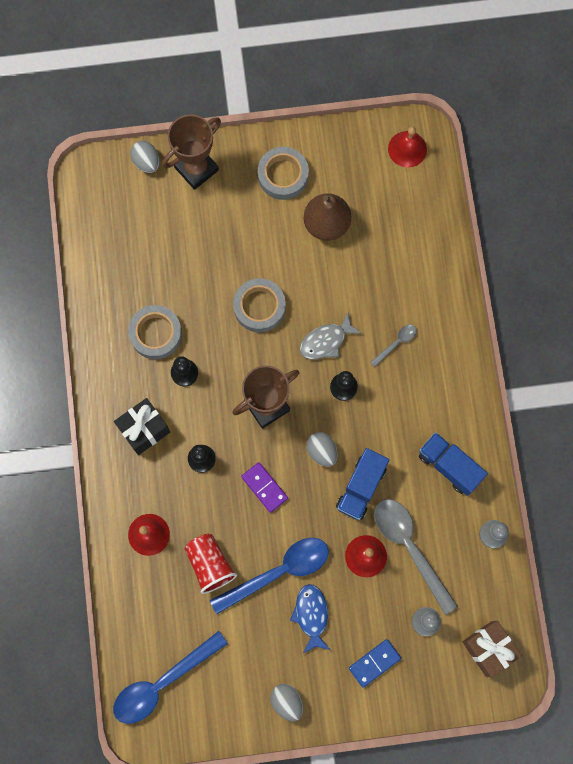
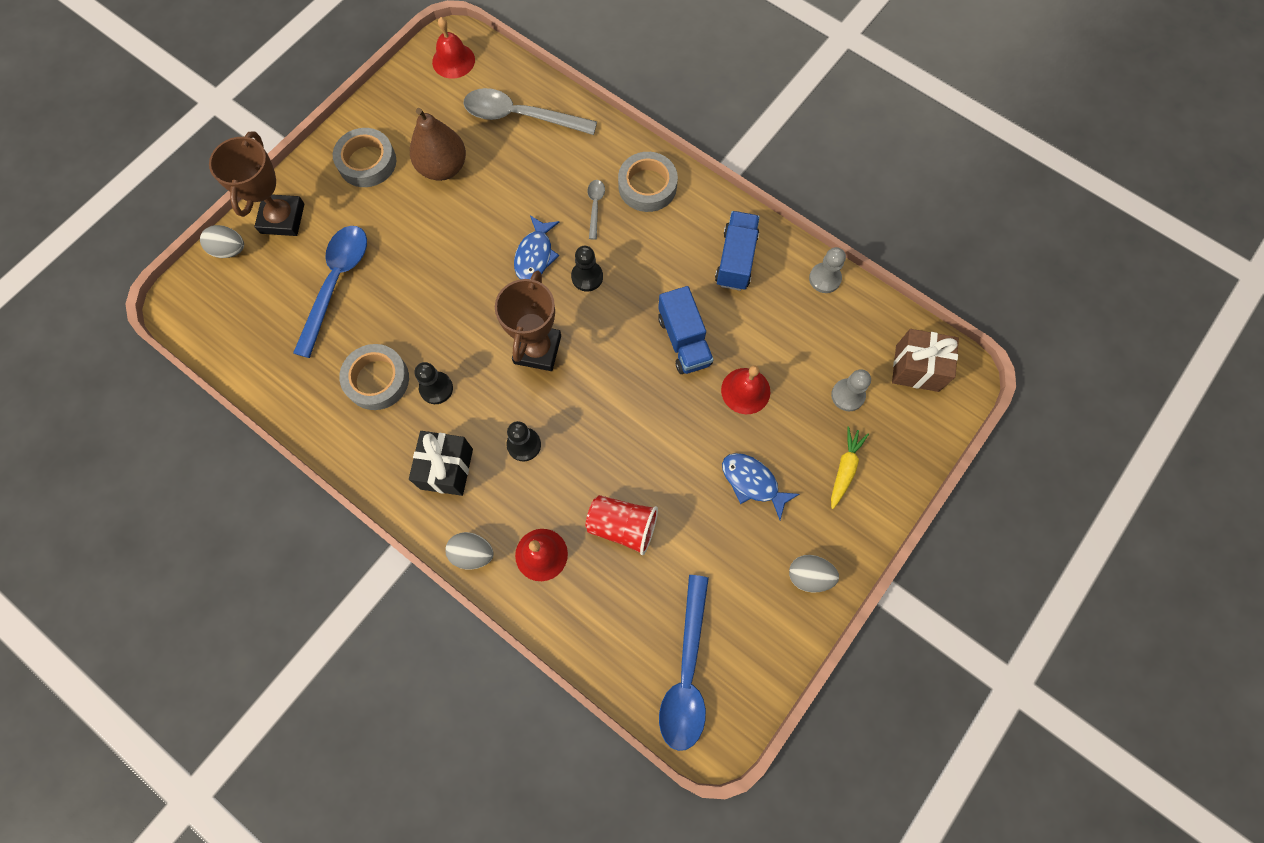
camera: 45 degrees left, 5 degrees down
(259, 307) = (450, 278): grey tape -> grey tape (647, 186)
(264, 487) = (603, 416): purple domino -> none
(278, 572) = (688, 474): blue spoon -> blue spoon (336, 283)
(321, 451) = (622, 343): grey egg -> grey egg (472, 553)
(326, 341) = (535, 255): grey fish -> blue fish
(374, 663) = (844, 469): blue domino -> yellow carrot
(410, 548) = (773, 350): grey spoon -> grey spoon (521, 116)
(449, 466) = (736, 259): blue truck -> blue truck turned 105 degrees clockwise

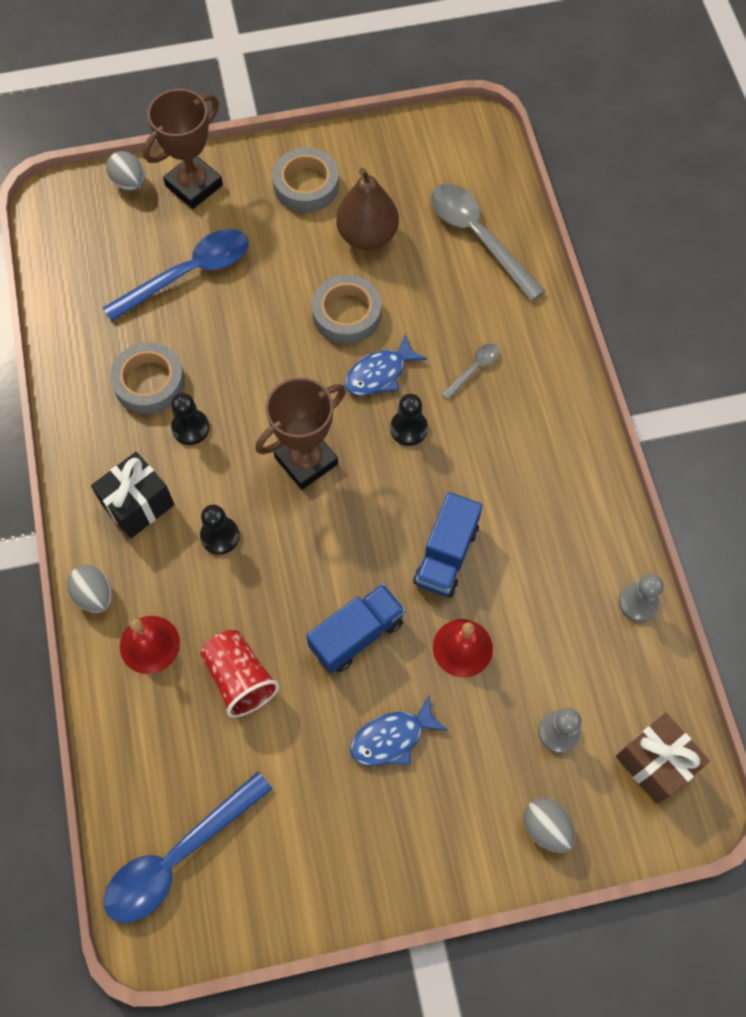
camera: 40 degrees right, 5 degrees down
(453, 60) = (462, 145): red bell -> none
(647, 186) = (540, 385): grey tape -> grey tape (347, 314)
(736, 259) = (565, 517): blue truck -> blue truck (356, 635)
(753, 482) = (392, 738): blue fish -> blue fish turned 105 degrees counterclockwise
(809, 576) = (367, 868): grey egg -> grey egg (546, 827)
(844, 469) = (491, 799): yellow carrot -> none

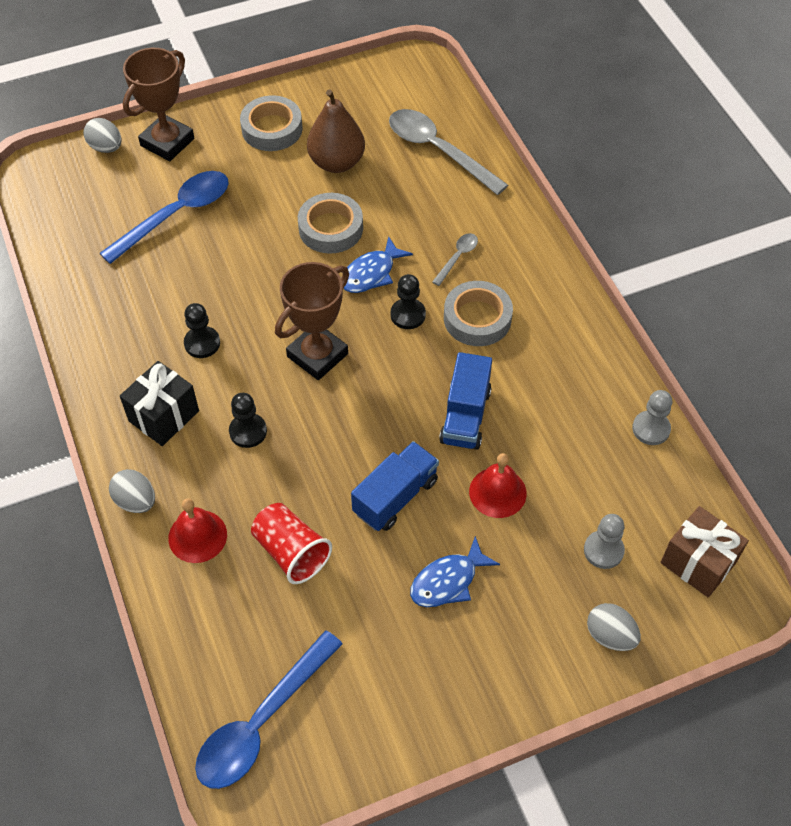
camera: 10 degrees left, 10 degrees down
(149, 382) = (155, 310): grey tape -> grey tape (477, 318)

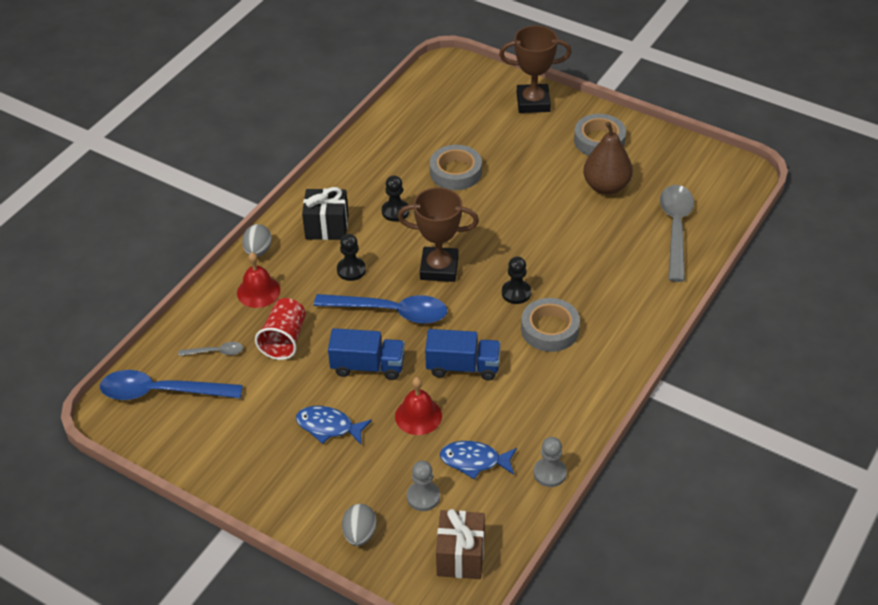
camera: 55 degrees right, 10 degrees down
(106, 147) = (498, 80): grey egg -> none
(176, 215) = (480, 141): blue spoon -> blue spoon (390, 312)
(331, 228) = (547, 216): grey tape -> grey tape (455, 172)
(371, 273) = (531, 256): blue fish -> blue fish (474, 461)
(457, 257) = (591, 291): grey spoon -> grey spoon (216, 352)
(465, 416) = (463, 367): blue truck -> blue truck turned 150 degrees counterclockwise

